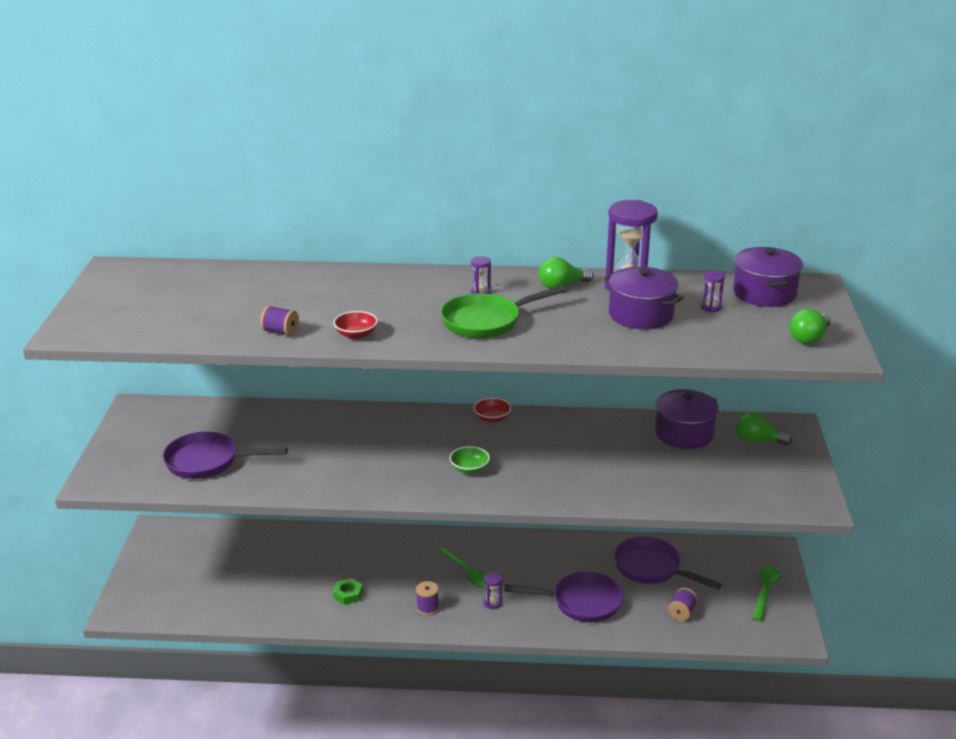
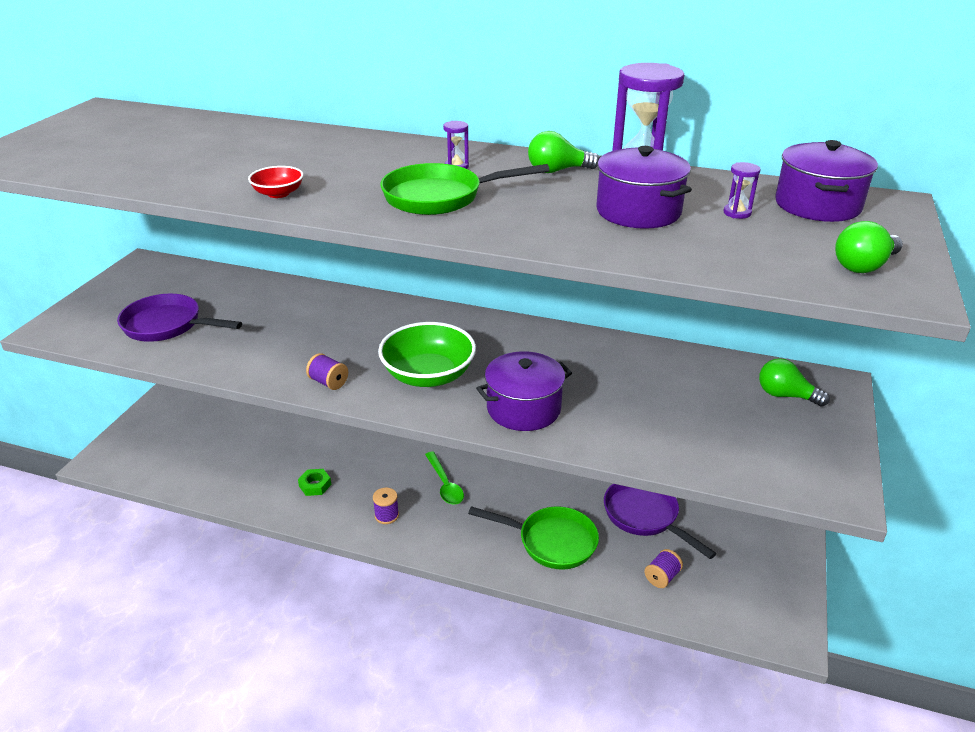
camera: 15 degrees right, 5 degrees up
(280, 332) = (199, 181): purple spool -> purple spool (328, 382)
(469, 469) = (428, 375): green bowl -> green bowl, size x2.06
(492, 418) = (483, 323): red bowl -> none
(492, 603) = (456, 523): purple hourglass -> none
(581, 602) = (551, 542): purple pan -> green pan
(684, 434) = (695, 373): purple pot -> purple pot (523, 409)
(765, 591) = (770, 570): green spoon -> none

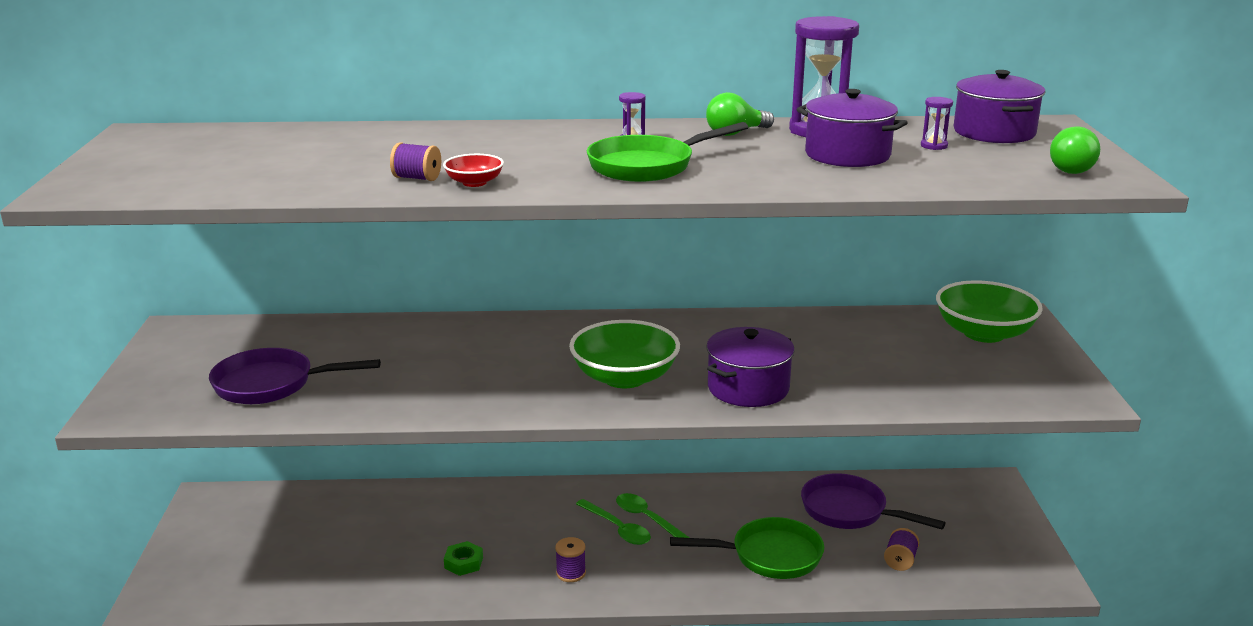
camera: 20 degrees left, 10 degrees down
(328, 382) = (519, 403): purple spool -> purple spool (417, 178)
(473, 482) = (648, 519): none -> green spoon
(785, 395) = (984, 333): green light bulb -> green bowl

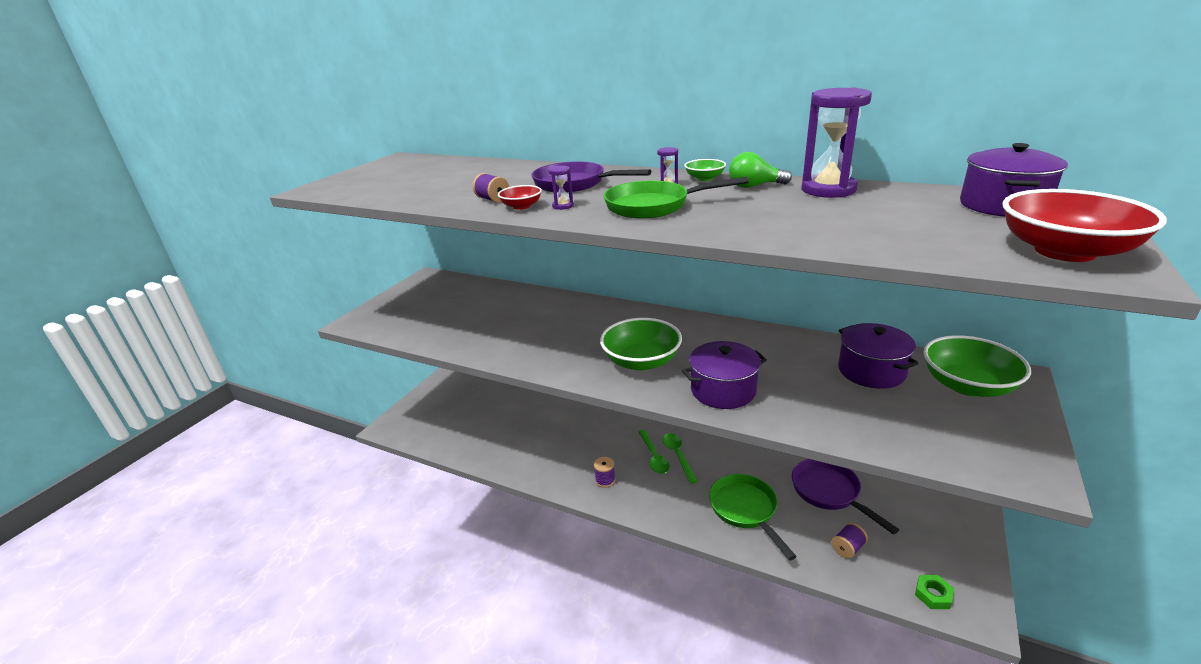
camera: 30 degrees right, 5 degrees up
(271, 385) = (439, 321): purple pan -> purple pan (574, 184)
(463, 563) = (548, 453): green nut -> green nut (933, 595)
(665, 128) = (704, 178): none -> green bowl
(769, 556) = (745, 510): green pan -> green pan turned 135 degrees counterclockwise
(847, 155) = (830, 213): purple pot -> purple pot (871, 371)
(934, 146) = (924, 212): purple hourglass -> purple hourglass (563, 206)
(1074, 169) = (1064, 251): green light bulb -> red bowl

